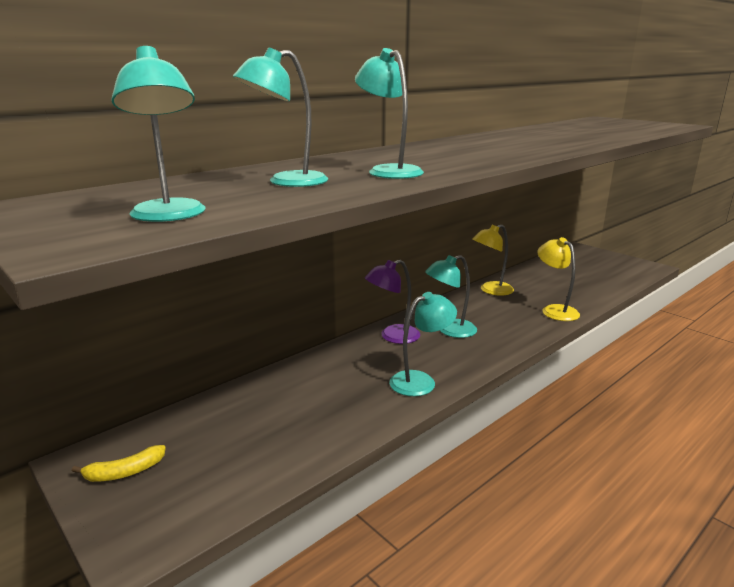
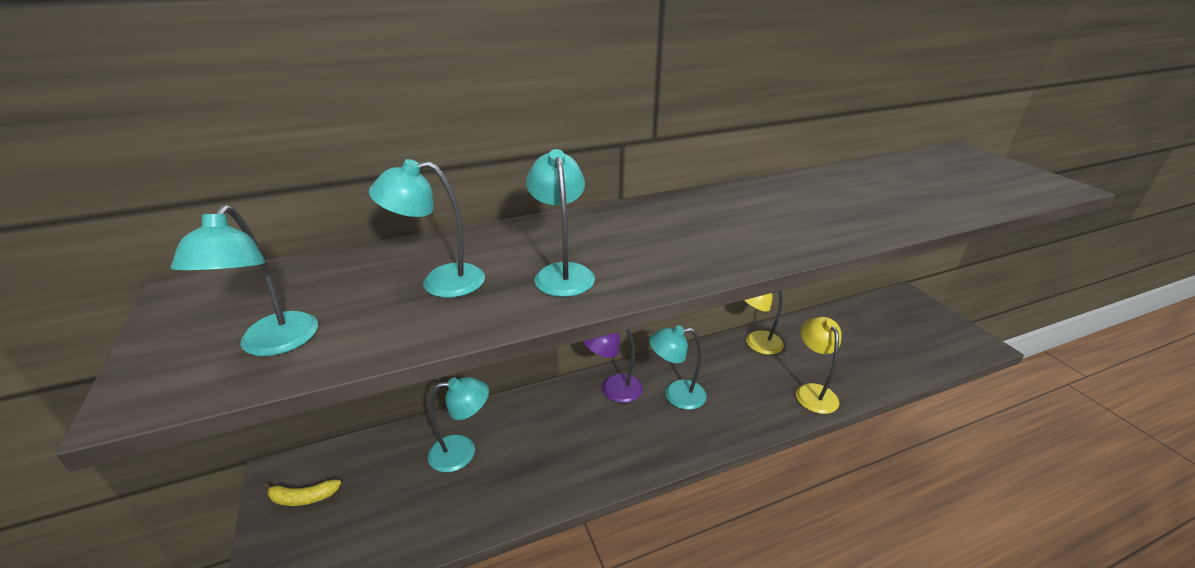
camera: 20 degrees right, 10 degrees up
(420, 381) = (605, 460): turquoise lamp -> turquoise lamp (462, 452)

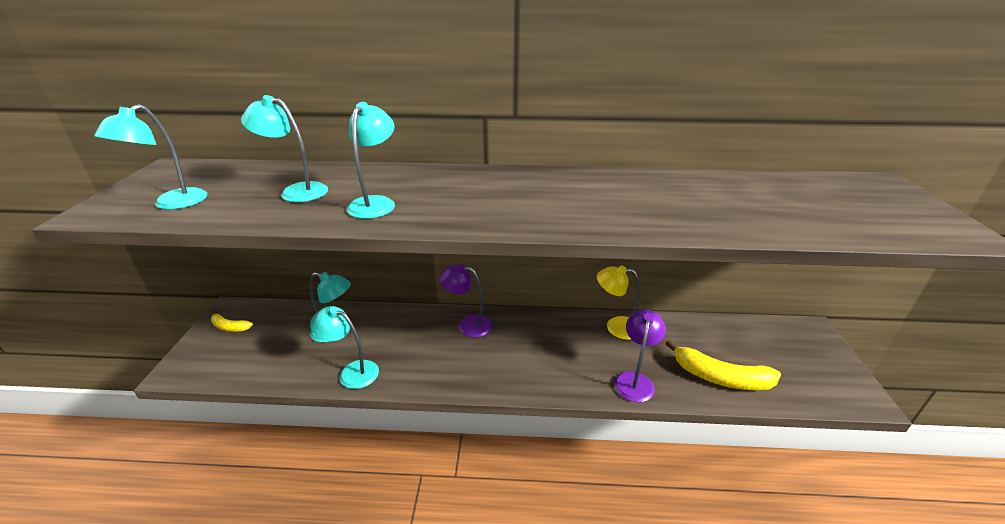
camera: 25 degrees right, 0 degrees up
(676, 395) = (512, 344): turquoise lamp -> turquoise lamp (352, 372)
(812, 392) = (634, 380): yellow lamp -> purple lamp
(875, 364) = (720, 377): none -> yellow banana

